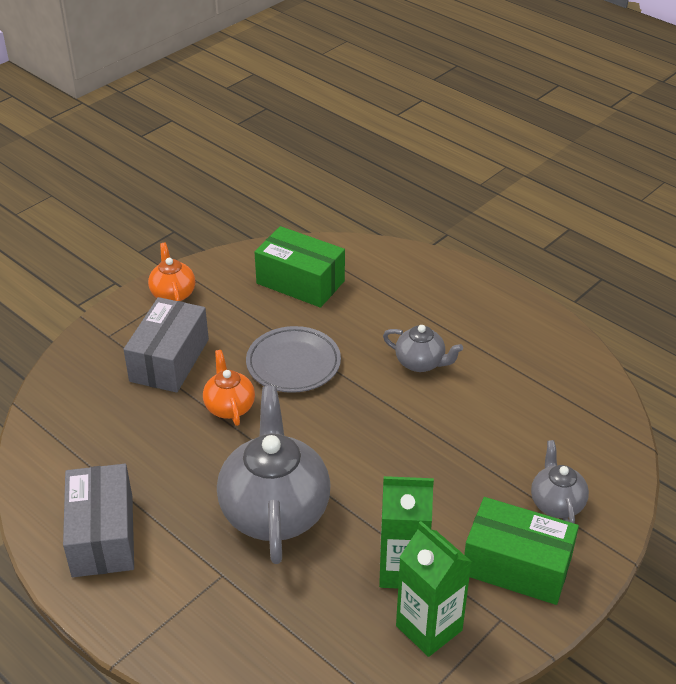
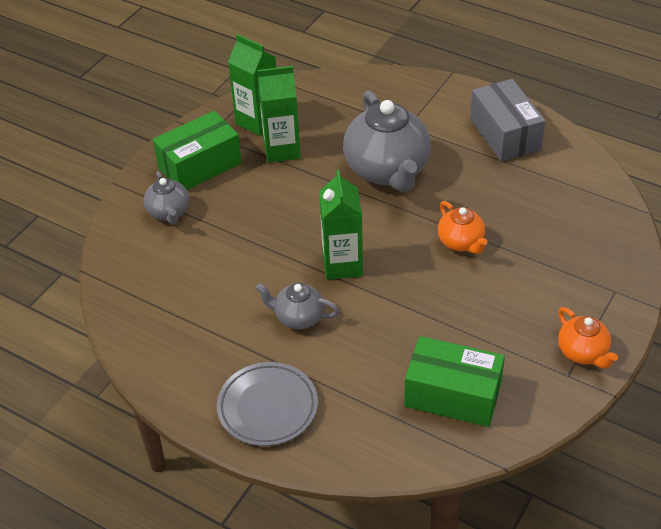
camera: 170 degrees right, 5 degrees up
(169, 360) = (540, 276): grey box -> none
(293, 364) = (421, 294): grey plate -> grey plate (267, 407)
(363, 406) = (342, 264): none -> green carton
(516, 566) = (200, 165): green box -> green box turned 45 degrees counterclockwise

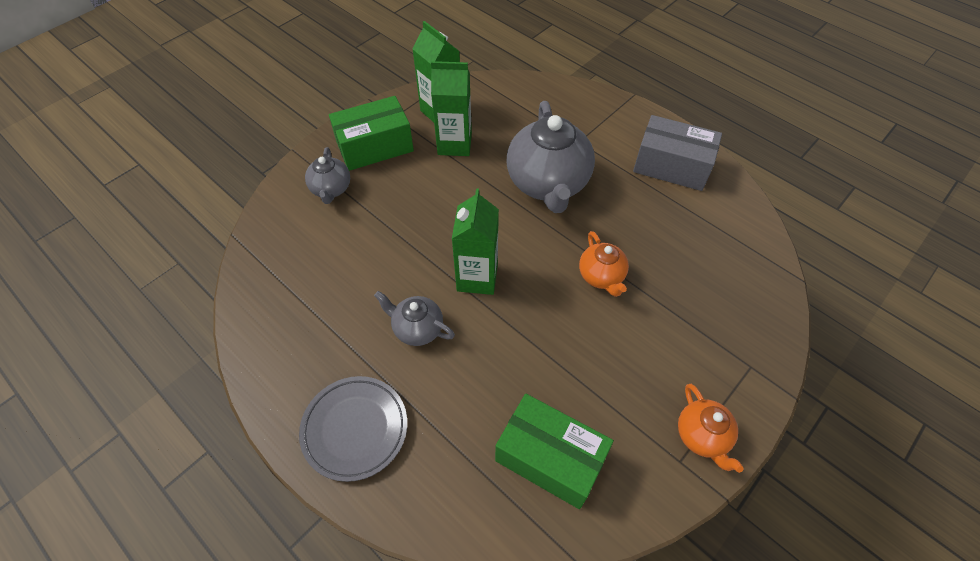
camera: 10 degrees right, 10 degrees up
(505, 134) = (671, 166): grey box -> grey box turned 60 degrees counterclockwise

